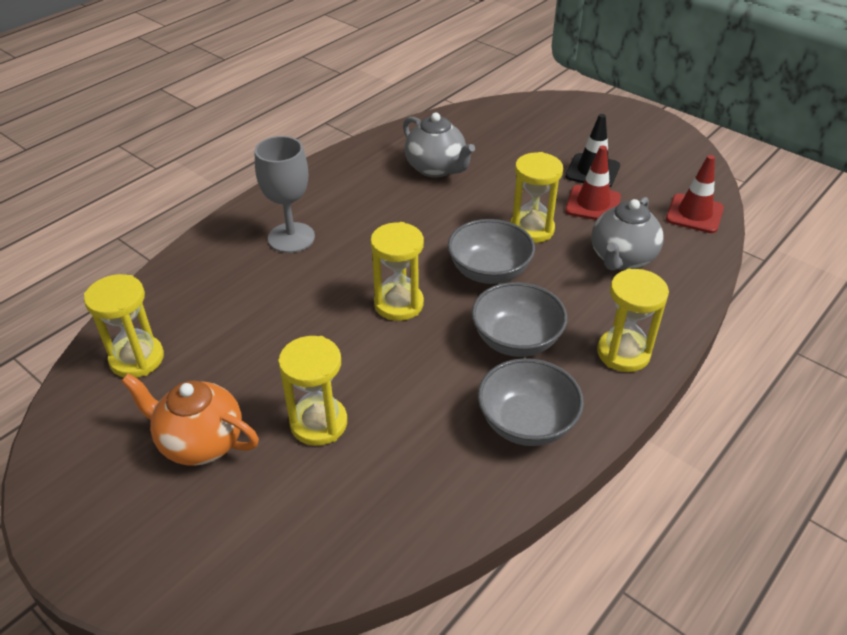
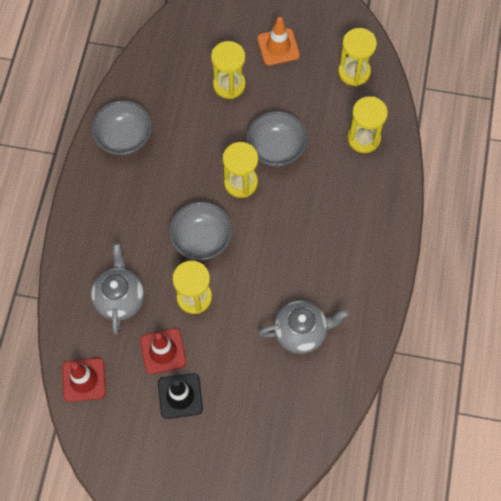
camera: 150 degrees right, 25 degrees up
(200, 442) = (278, 47): orange teapot -> orange traffic cone
(291, 238) = (348, 202): grey goblet -> none
(436, 169) = (301, 332): grey teapot -> grey teapot turned 150 degrees clockwise
(516, 340) = (156, 191): grey bowl -> grey bowl (276, 149)
(623, 353) = (90, 213): yellow hourglass -> yellow hourglass (363, 138)

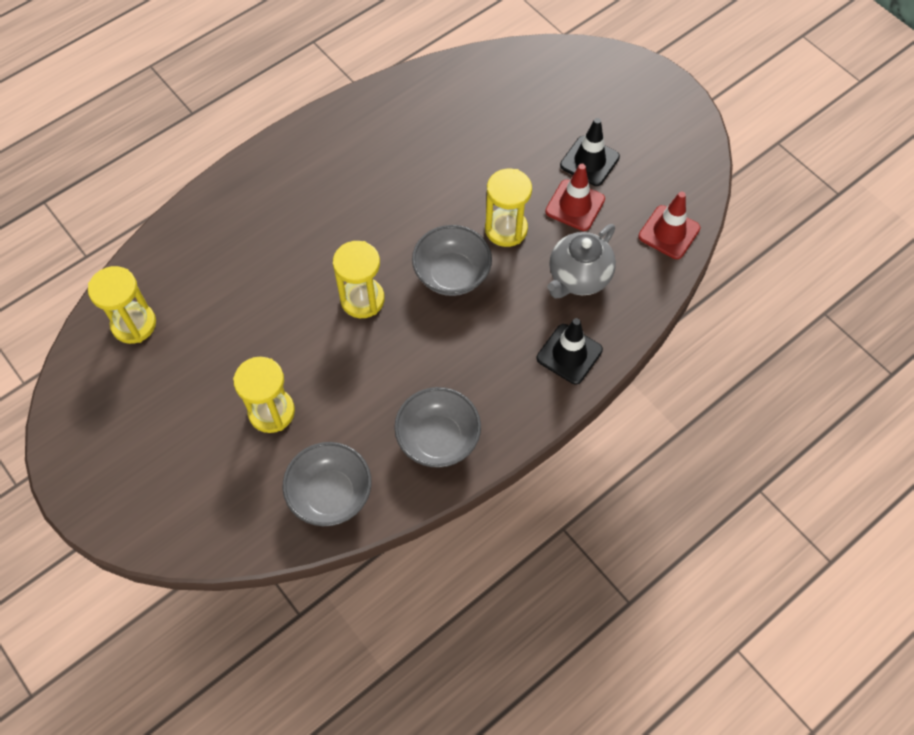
camera: 140 degrees left, 5 degrees down
(87, 243) = (569, 354): none -> black traffic cone
(276, 149) = (294, 306): grey bowl -> grey bowl (330, 494)
(278, 47) = (176, 414): orange traffic cone -> none
(301, 332) = (436, 136): grey teapot -> none
(363, 138) = (202, 252): yellow hourglass -> none

